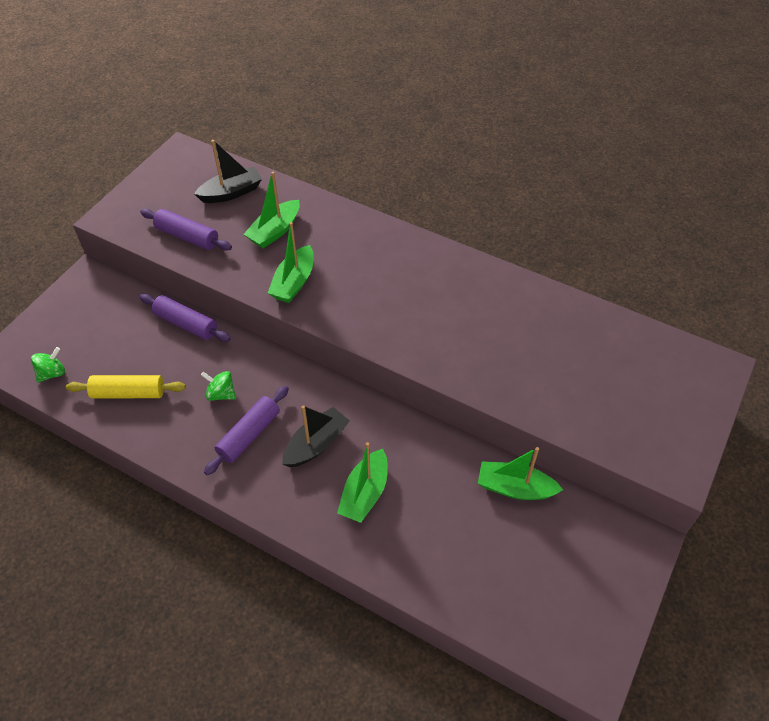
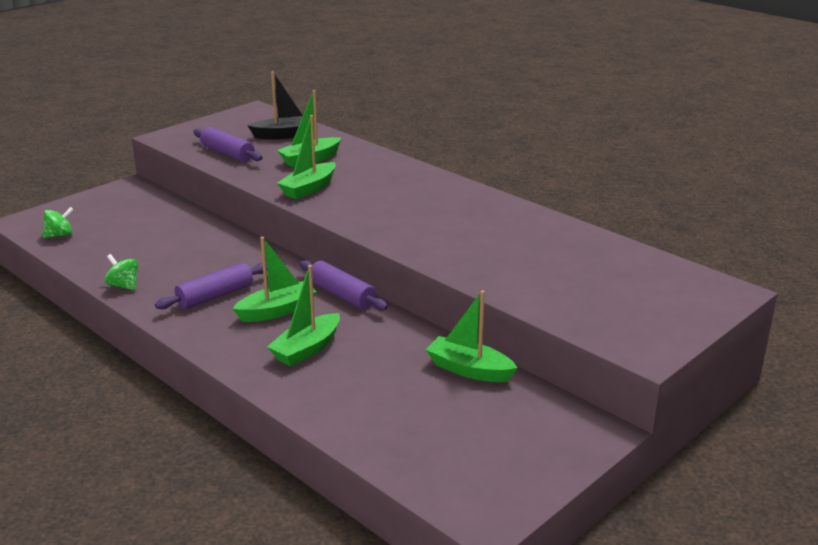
camera: 15 degrees right, 25 degrees down
(128, 393) = (119, 255): yellow rolling pin -> none
(186, 324) = (200, 223): purple rolling pin -> purple rolling pin (342, 295)
(221, 394) = (205, 267): green spinning top -> green spinning top (124, 286)
(316, 444) = (277, 311): black boat -> green boat

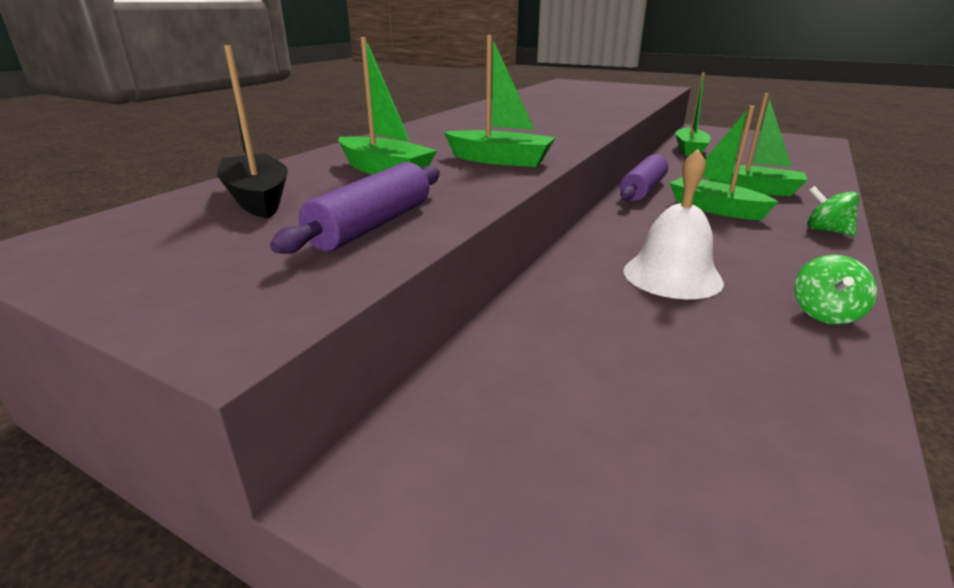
camera: 105 degrees left, 0 degrees up
(60, 235) = (792, 506): green spinning top -> green spinning top (826, 230)
(195, 260) = (672, 276): none -> white bell
(215, 296) = (737, 243): purple rolling pin -> none

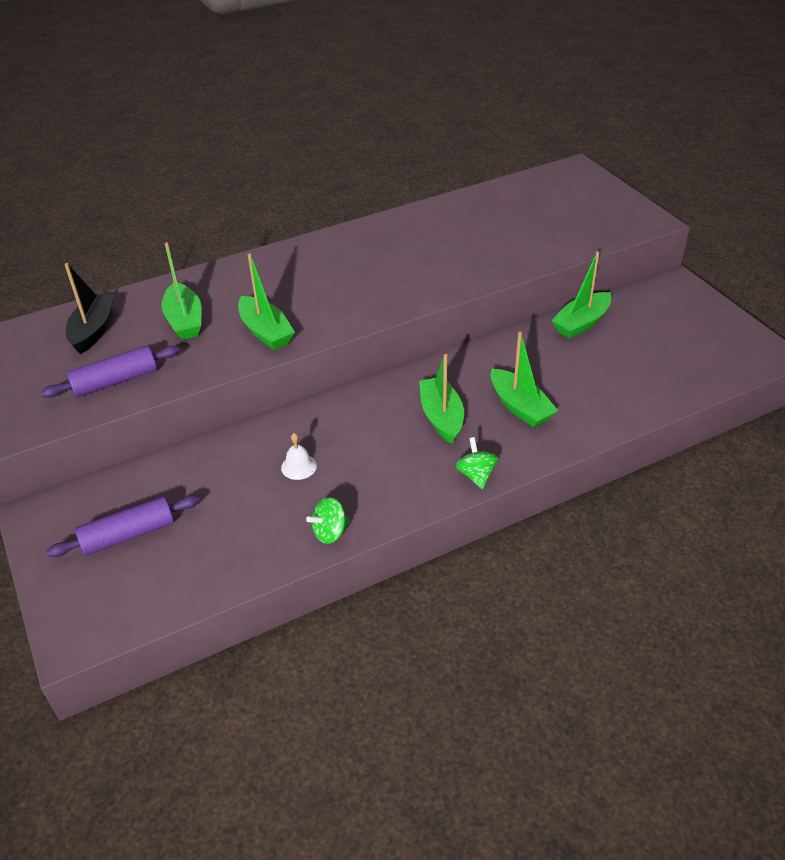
camera: 35 degrees right, 15 degrees up
(643, 190) = (429, 371): purple rolling pin -> purple rolling pin (128, 535)
(672, 276) = (298, 466): white bell -> white bell, size x0.53

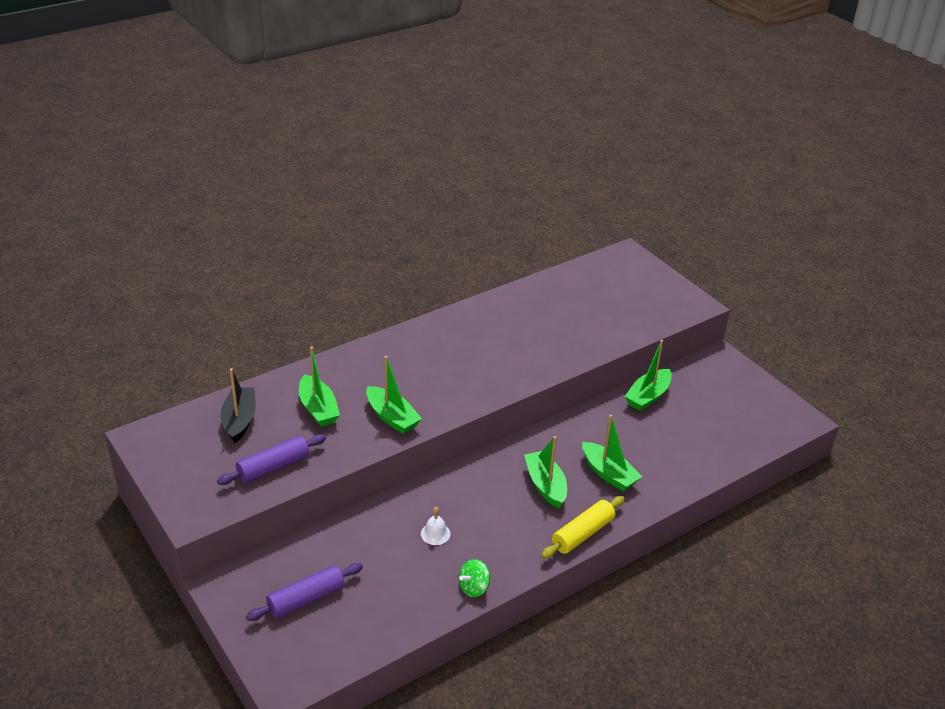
camera: 10 degrees left, 5 degrees down
(476, 475) = (582, 534): green spinning top -> yellow rolling pin

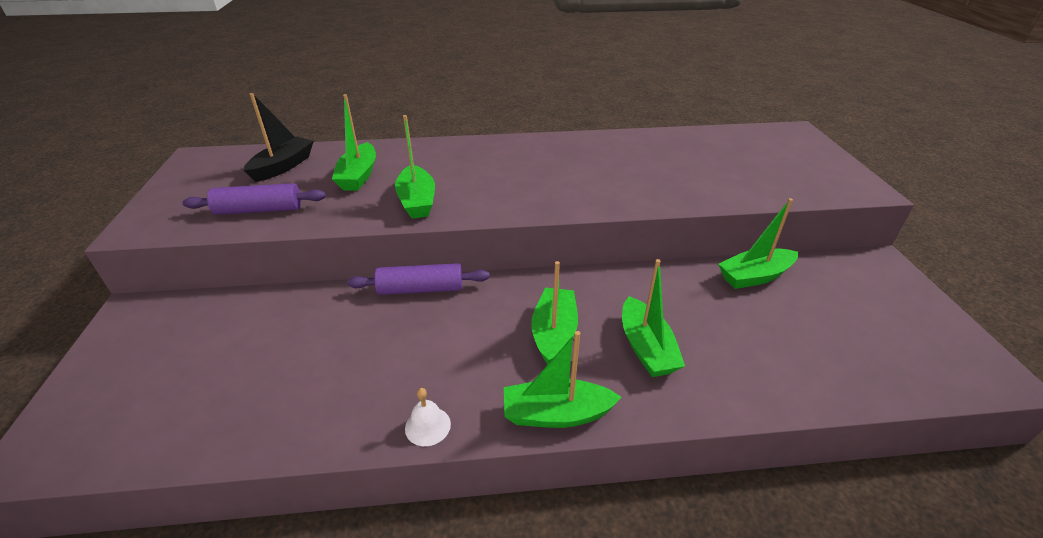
camera: 30 degrees right, 0 degrees up
(306, 599) = (179, 359): purple rolling pin -> purple rolling pin (420, 289)
(435, 533) = (380, 341): white bell -> white bell (427, 426)
(474, 588) = (358, 428): green spinning top -> none
(582, 534) = (556, 414): yellow rolling pin -> green boat

